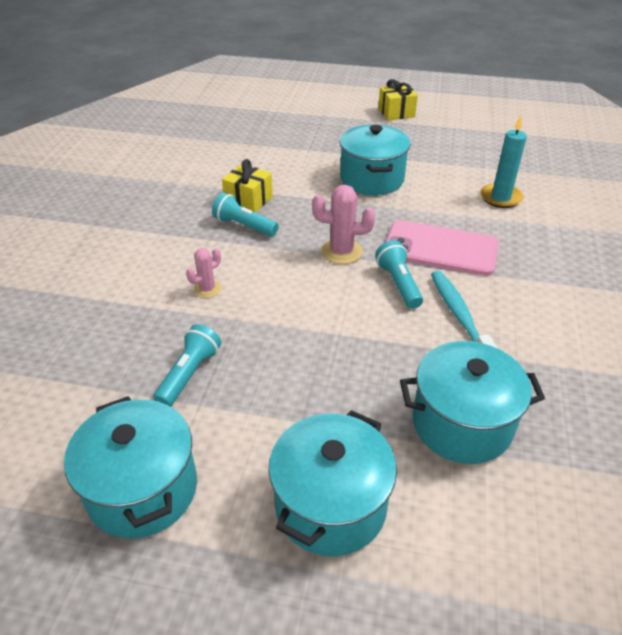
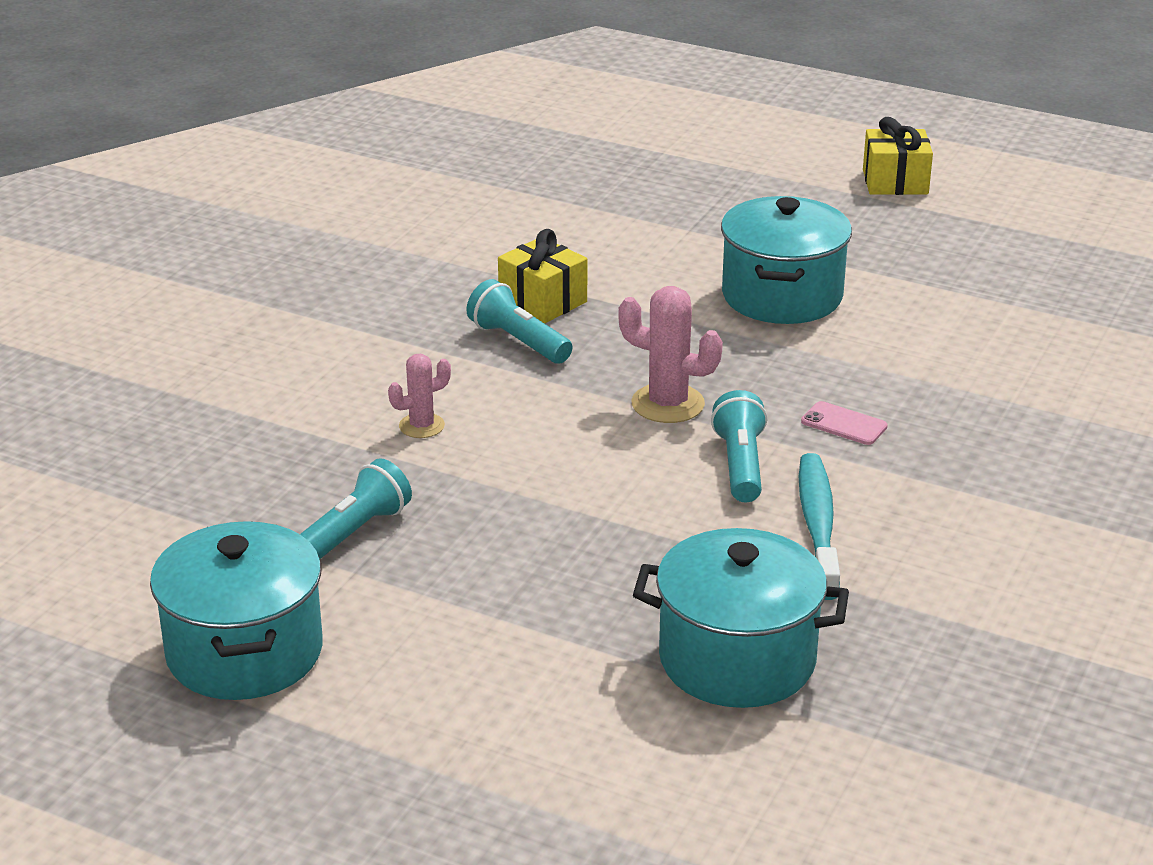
camera: 15 degrees right, 10 degrees down
(330, 505) = (494, 714): turquoise pot -> none
(440, 248) = (844, 424): pink phone -> pink phone, size x0.40
(500, 198) = (1007, 359): turquoise candle -> none

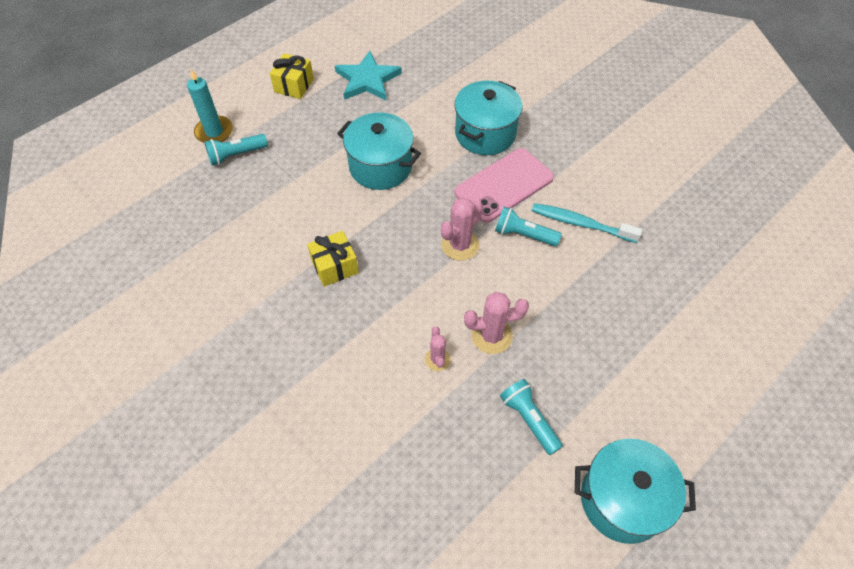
camera: 70 degrees left, 25 degrees up
(497, 469) = (491, 336): none -> pink cactus
(518, 342) = (371, 290): turquoise flashlight -> turquoise flashlight (236, 155)
(732, 146) = (214, 132): none -> turquoise candle
(737, 659) = (672, 287): turquoise pot -> turquoise pot (485, 134)
(844, 424) = (504, 185): pink phone -> pink phone, size x2.48
(976, 241) = (367, 80): none -> turquoise star

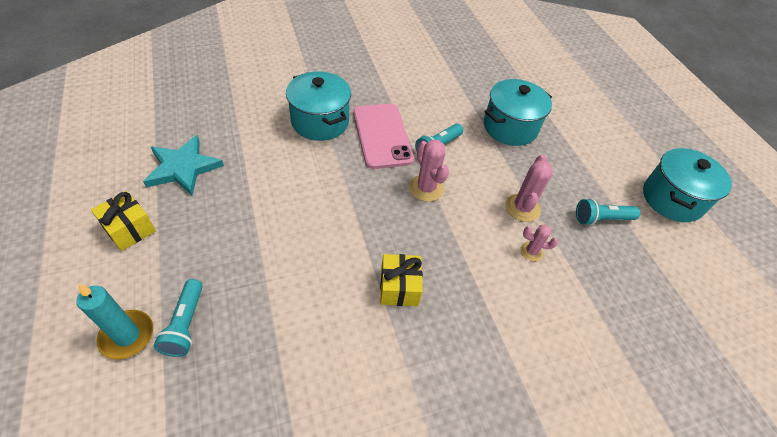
camera: 70 degrees left, 5 degrees down
(380, 167) = (303, 204): turquoise pot -> turquoise pot (510, 127)
(580, 223) = (445, 113): turquoise toothbrush -> none

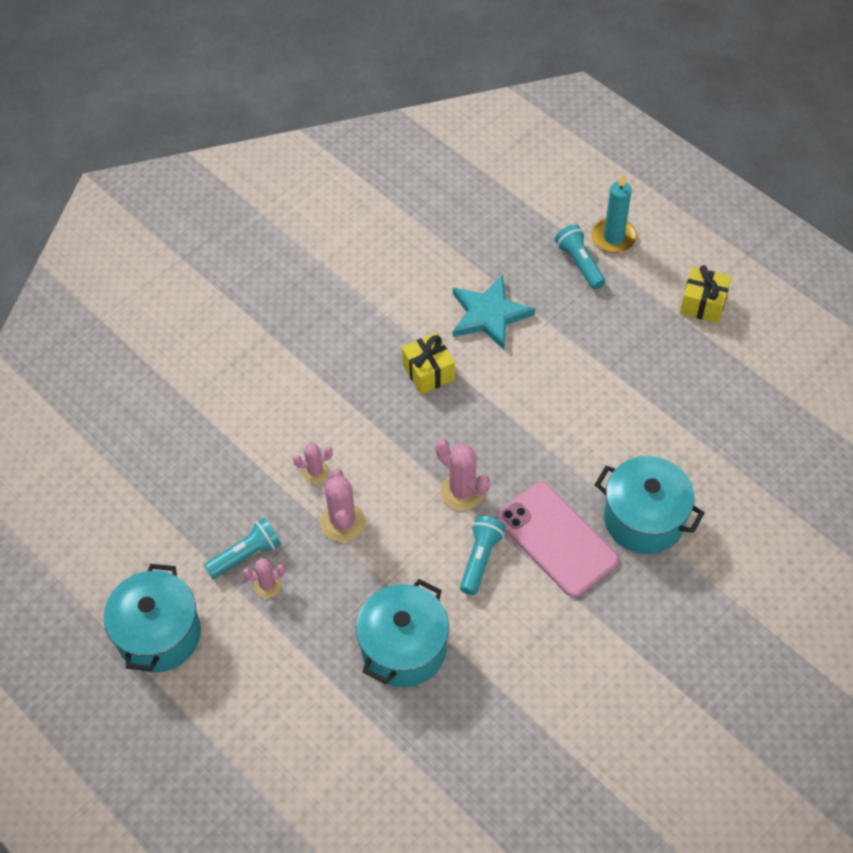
camera: 160 degrees right, 5 degrees up
(183, 168) = (725, 382): turquoise star -> turquoise star (489, 315)
(589, 194) = (267, 585): none -> pink cactus

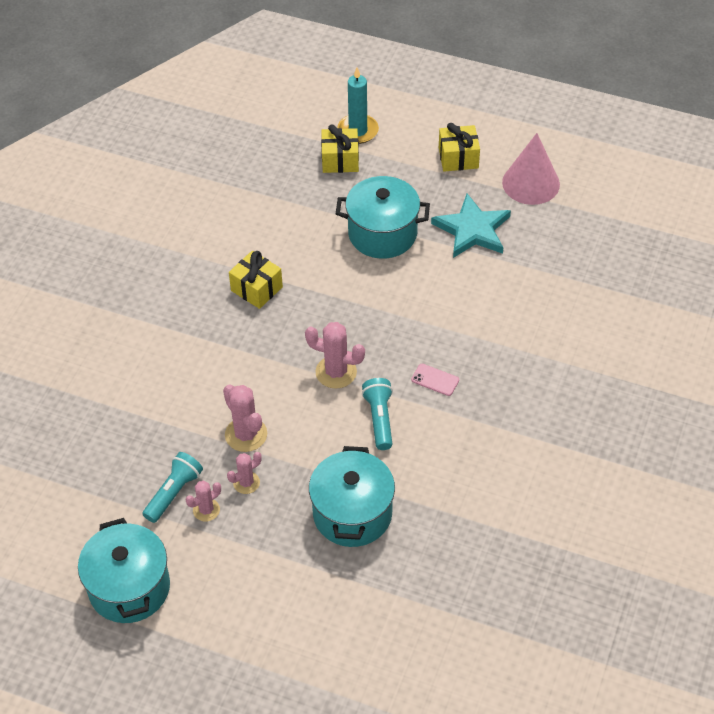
camera: 25 degrees left, 5 degrees down
(315, 472) = (199, 403): pink cactus -> pink cactus (246, 483)
(489, 315) = (285, 226): turquoise star -> turquoise star (472, 230)
(557, 539) = (435, 380): pink phone -> pink phone, size x0.40
(579, 263) = (340, 160): turquoise flashlight -> yellow gift
(644, 519) = (497, 338): turquoise pot -> turquoise pot (382, 233)
(766, 360) = (531, 183): none -> pink cone

